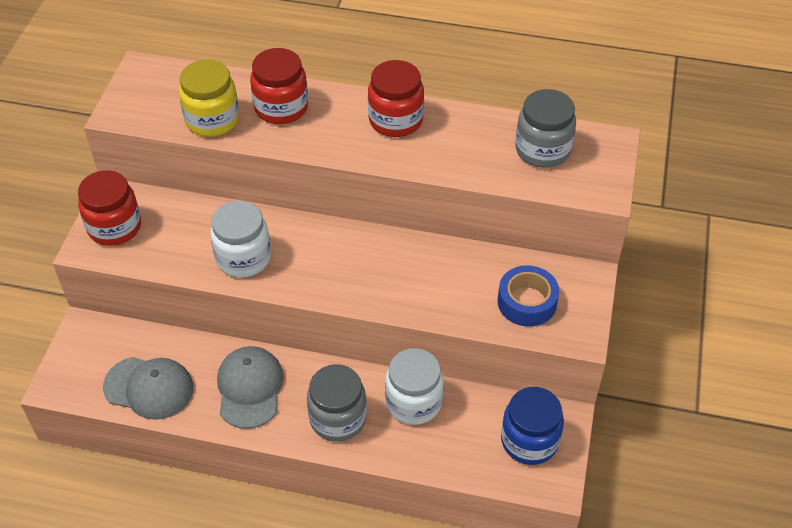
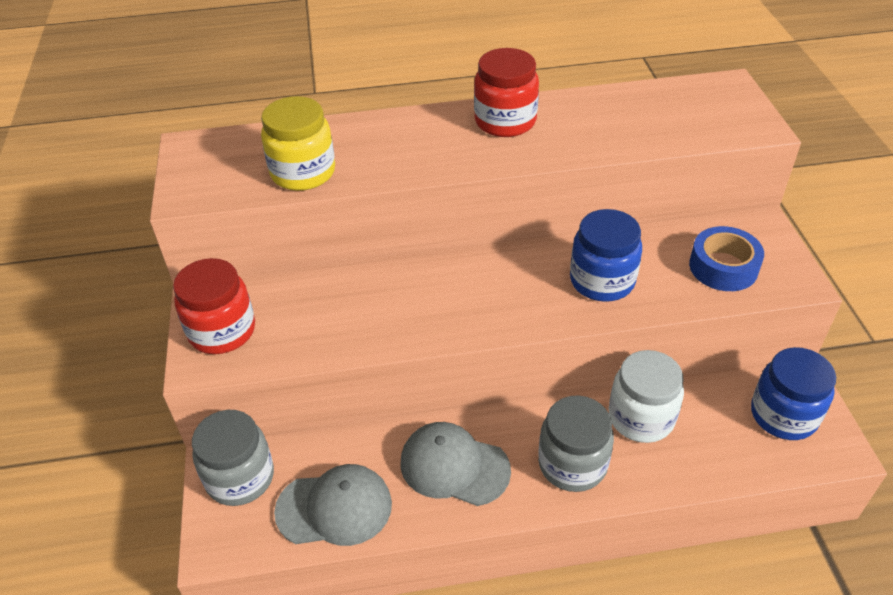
camera: 20 degrees left, 5 degrees down
(243, 258) = (395, 317): white jar -> none
(249, 388) = (454, 466): grey cap -> grey cap turned 45 degrees counterclockwise
(281, 108) = (374, 141): red jar -> none
(420, 281) = (602, 281): none -> blue jar
(542, 150) = (671, 108): grey jar -> grey jar (240, 477)

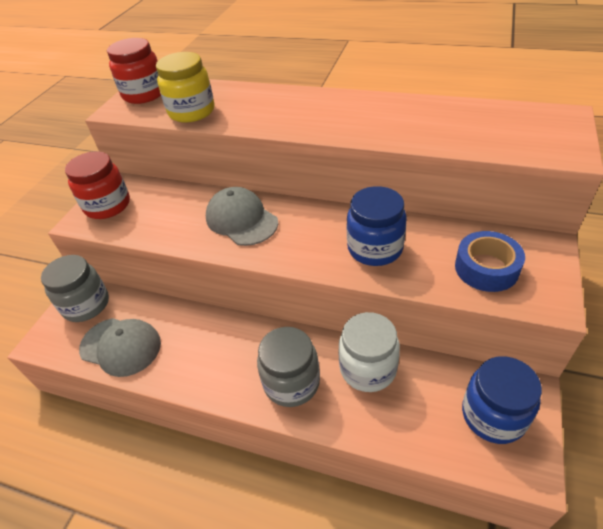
camera: 30 degrees right, 0 degrees up
(454, 466) = (211, 349): grey cap -> grey cap (241, 220)
(505, 121) = (353, 107): red jar -> red jar (144, 94)

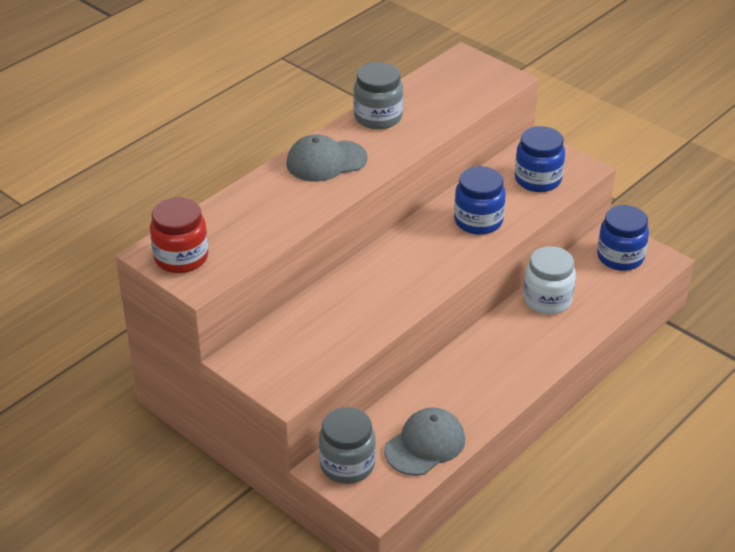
camera: 70 degrees left, 5 degrees down
(107, 205) = (277, 369): red jar -> none
(191, 112) = (260, 232): yellow jar -> none
(241, 220) = (381, 282): grey cap -> grey cap (326, 161)
(291, 382) = (534, 345): grey jar -> grey jar (378, 117)
(486, 268) = (538, 179): blue tape -> blue jar

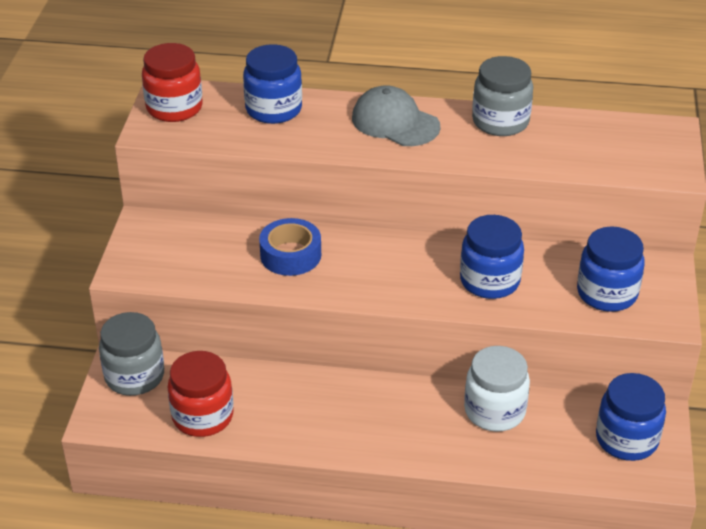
camera: 55 degrees right, 0 degrees up
(243, 209) = (273, 109): none -> blue jar
(357, 299) = (290, 255): none -> blue tape
(425, 445) = (202, 416): grey cap -> red jar

